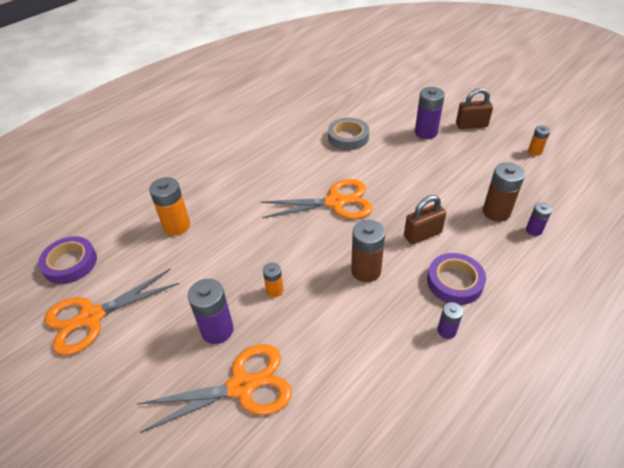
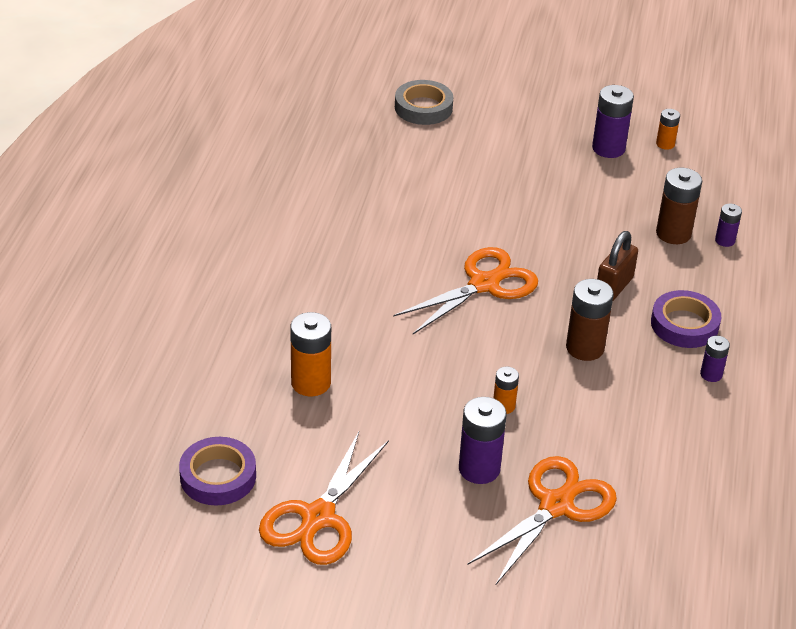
camera: 35 degrees left, 5 degrees down
(348, 137) = (425, 195): grey tape -> grey tape (423, 107)
(426, 132) = (520, 157): purple battery -> purple battery (608, 148)
(471, 125) = (568, 130): brown padlock -> none

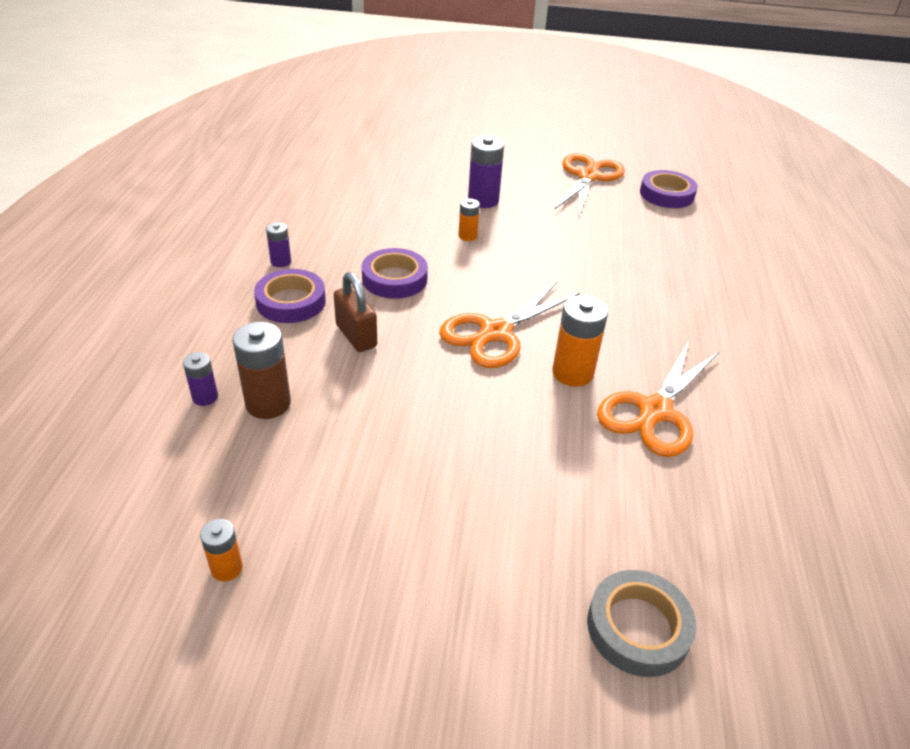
camera: 175 degrees right, 0 degrees up
(311, 383) = (630, 247): orange battery -> orange battery (572, 373)
(556, 505) = (426, 184): orange scissors -> orange scissors (655, 412)
(585, 348) = (394, 279): brown battery -> purple tape
(608, 148) = (324, 550): purple battery -> none
(614, 286) = (356, 336): brown padlock -> brown padlock turned 60 degrees counterclockwise

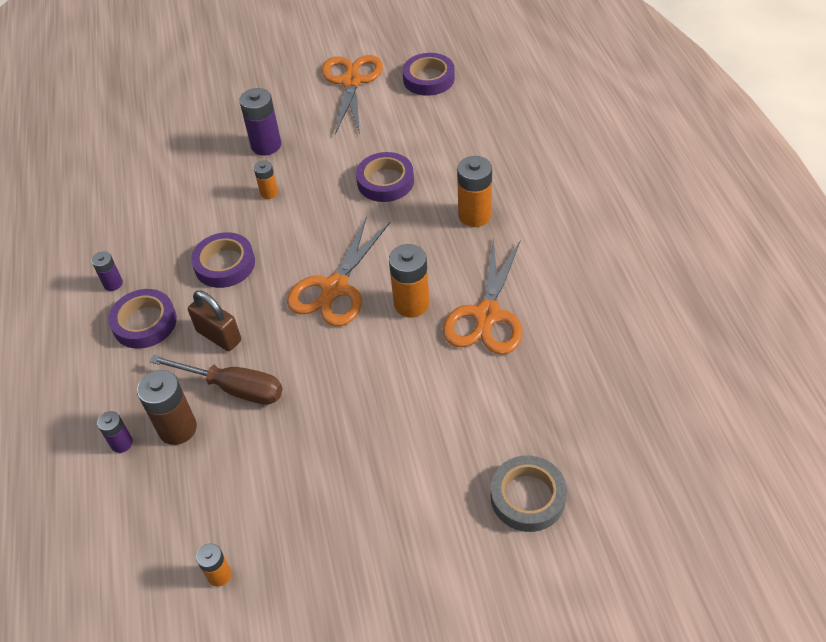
camera: 15 degrees left, 10 degrees up
(346, 387) = (234, 388): none -> brown screwdriver
(589, 260) = (385, 181): none -> purple tape
(674, 316) = (474, 215): none -> orange battery

